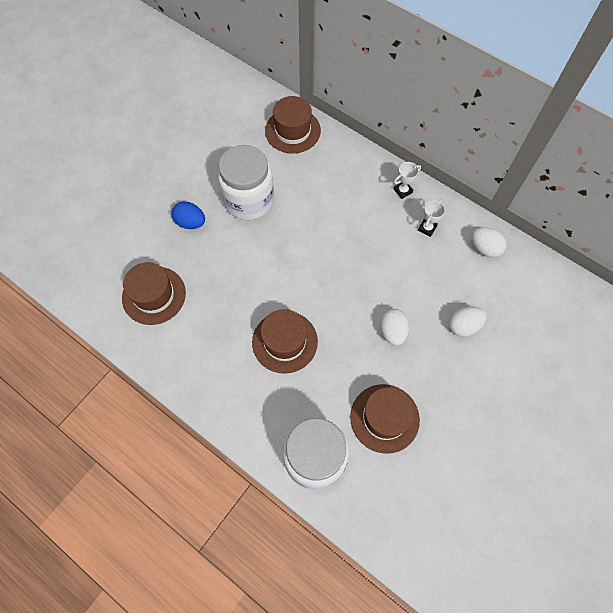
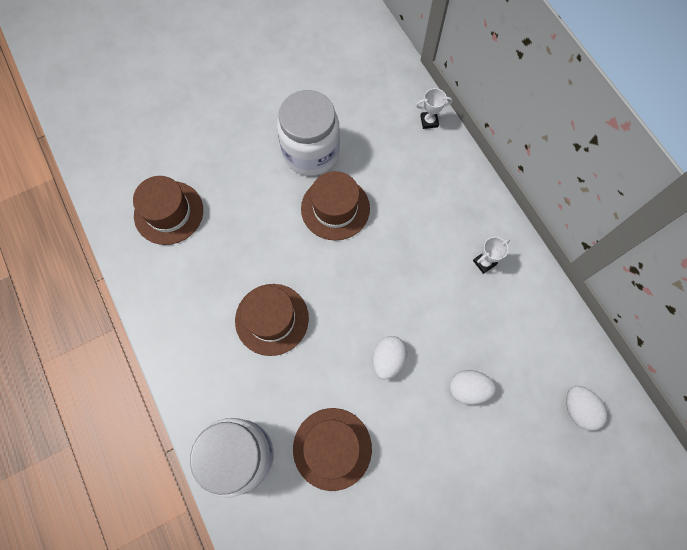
camera: 25 degrees right, 5 degrees up
(190, 222) = (241, 151): blue egg -> none
(292, 131) = (394, 94): brown hat -> brown hat (335, 208)
(403, 191) = (479, 209): white trophy -> white trophy (429, 121)
(484, 248) = (537, 313): white egg -> white egg (578, 409)

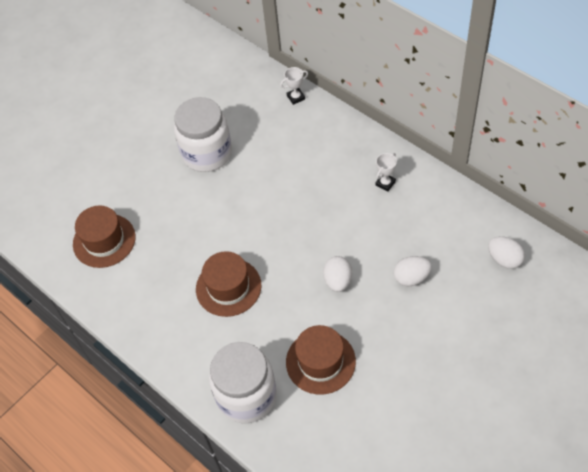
camera: 15 degrees left, 15 degrees down
(335, 208) = (246, 187): brown hat -> none

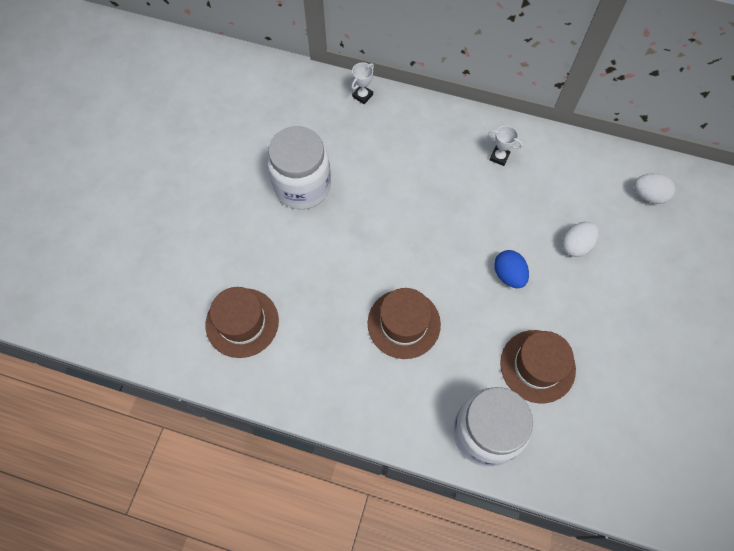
camera: 30 degrees left, 10 degrees up
(338, 281) = (508, 275): white egg -> blue egg
(385, 183) = (499, 157): white trophy -> white trophy turned 75 degrees counterclockwise

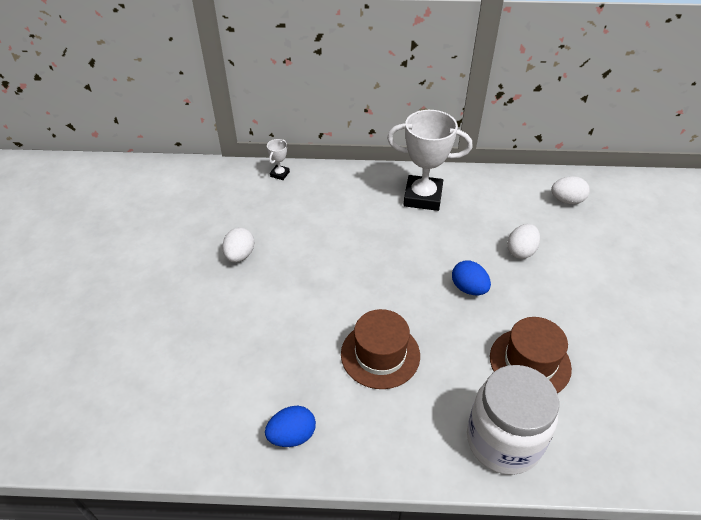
camera: 15 degrees left, 20 degrees down
(242, 322) = (203, 394): brown hat -> none
(302, 186) = (240, 255): white jar -> white egg
(307, 380) = (292, 436): none -> blue egg
(499, 157) = (423, 197): white trophy -> white trophy, size x2.32

